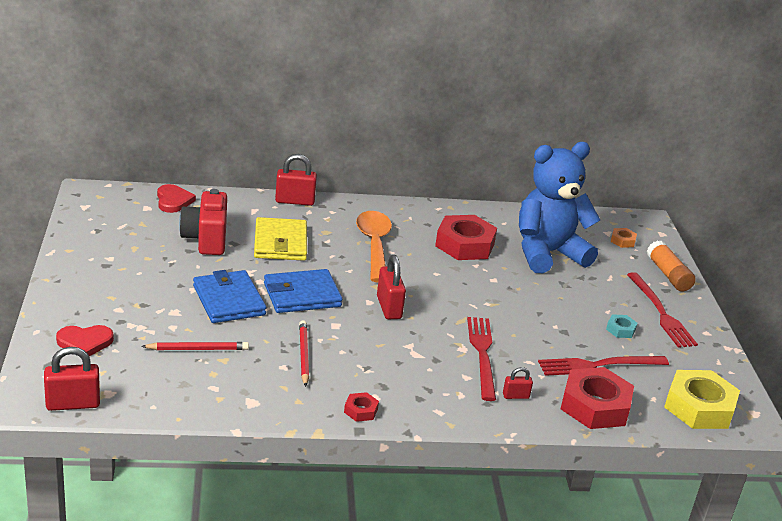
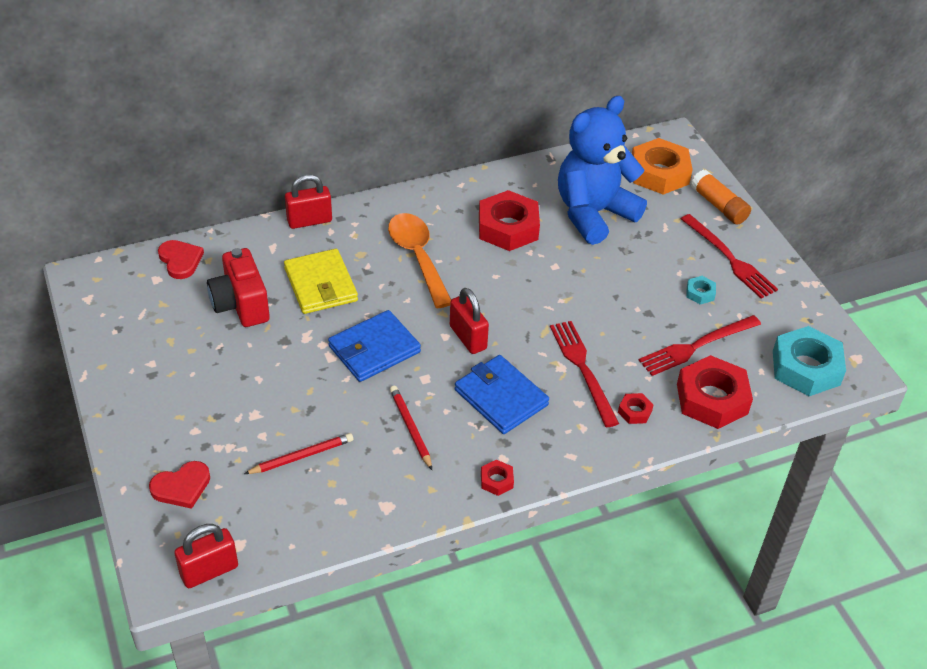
camera: 15 degrees left, 15 degrees up
(229, 300) = (303, 381): blue wallet -> blue wallet (501, 397)
(515, 396) = (634, 411): red padlock -> red nut
(622, 241) = (659, 173): orange nut -> orange nut, size x2.22
(699, 407) = (806, 368): yellow nut -> turquoise nut

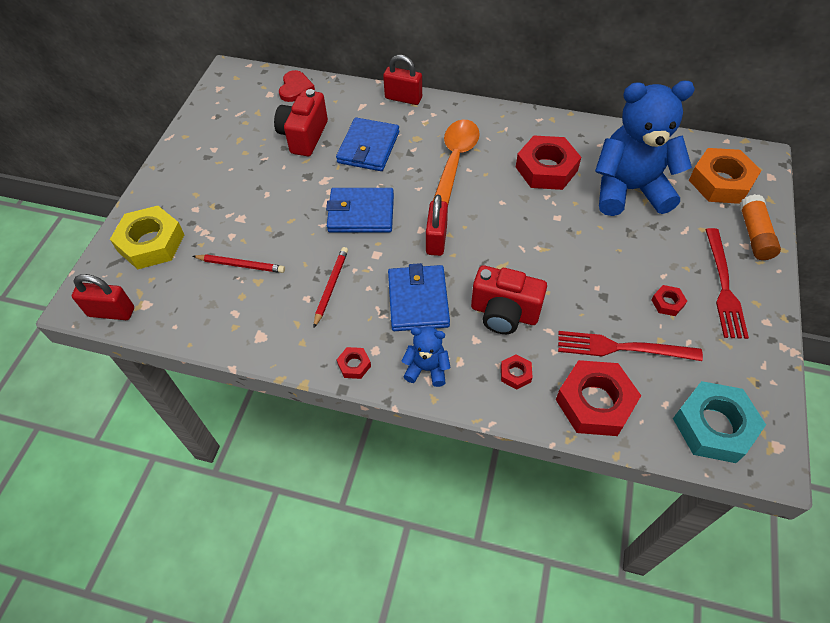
camera: 40 degrees right, 10 degrees up
(181, 487) = (151, 243): red heart -> yellow nut
(320, 285) = (368, 147): yellow wallet -> blue wallet
(561, 448) = (427, 369): none -> blue teddy bear
(583, 369) = (504, 313): red fork -> red camera
(700, 293) = (667, 303): turquoise nut -> red nut

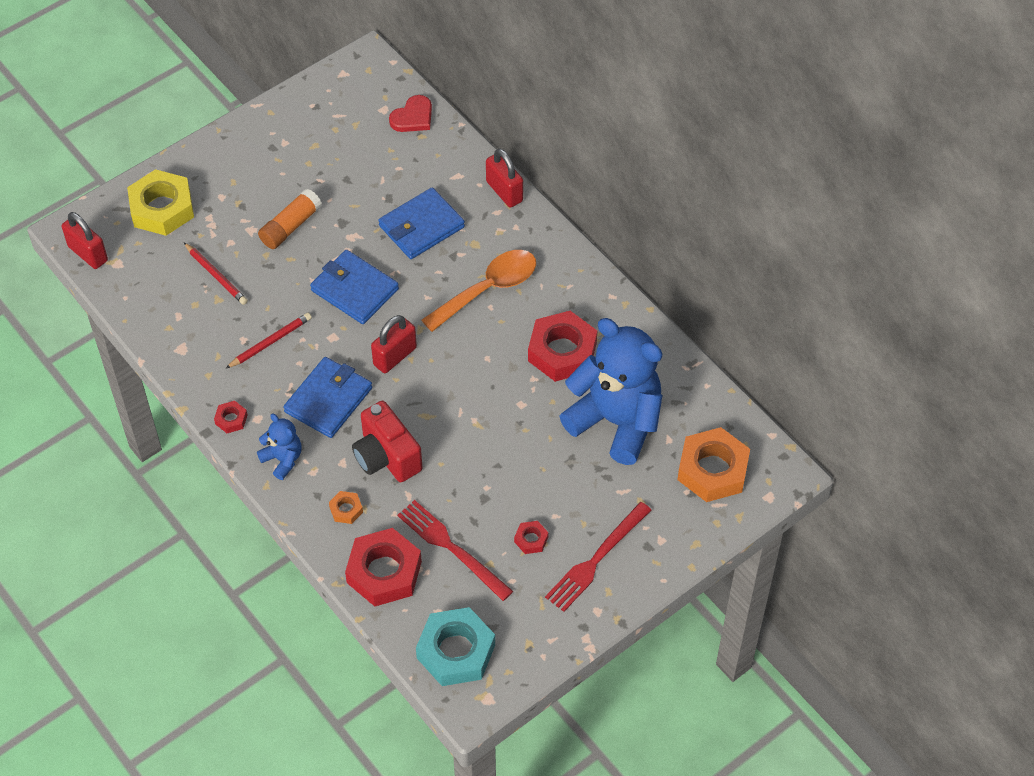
camera: 35 degrees right, 0 degrees up
(304, 136) = (374, 178): red camera -> none
(515, 374) = (346, 509): red nut -> orange nut
(754, 235) = (681, 536): orange glue stick -> orange glue stick (290, 226)

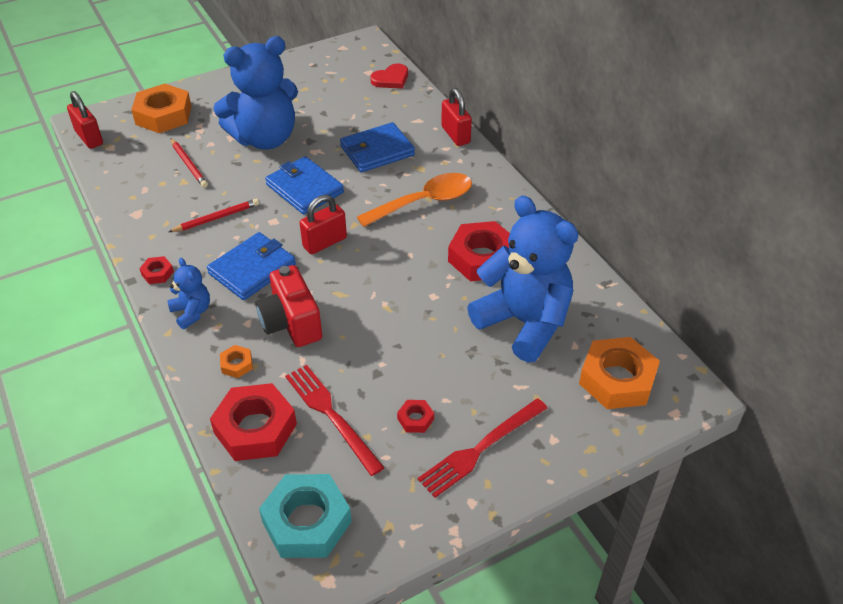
camera: 10 degrees right, 10 degrees down
(162, 208) = (163, 115): yellow nut -> orange nut
(290, 226) = (265, 138): orange glue stick -> blue teddy bear

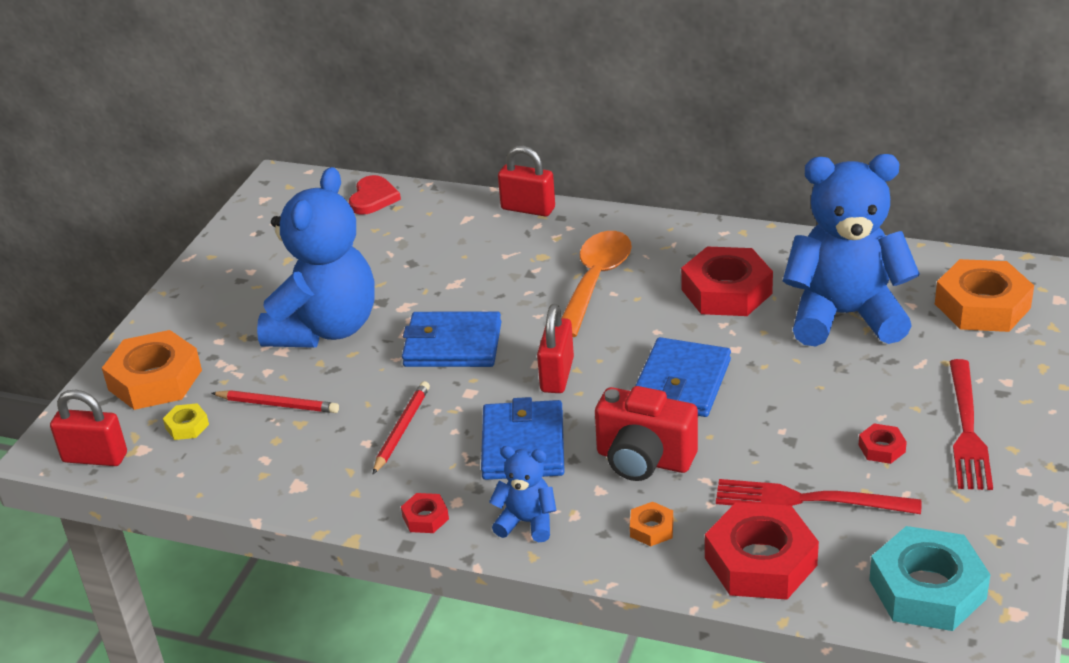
camera: 40 degrees left, 10 degrees down
(141, 148) = (187, 426): none -> yellow nut
(377, 151) = (471, 268): blue wallet -> blue wallet (681, 382)

